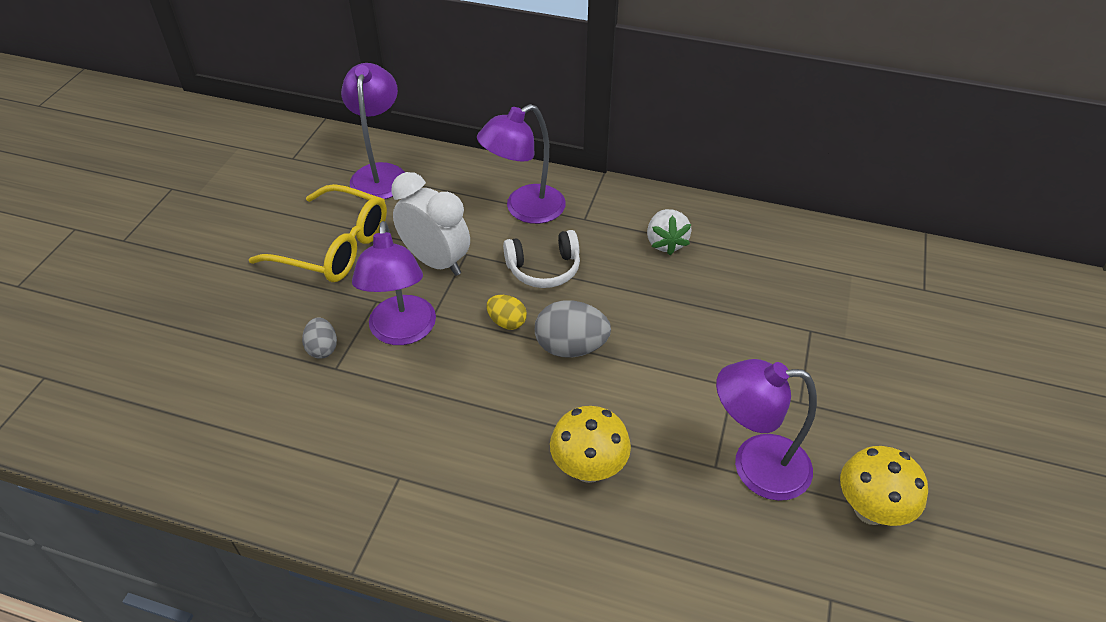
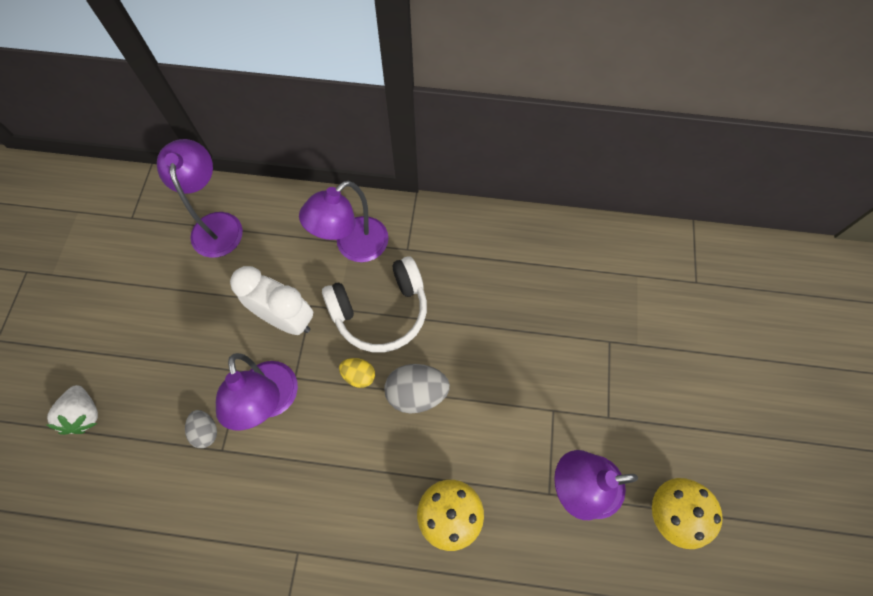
camera: 10 degrees left, 20 degrees up
(334, 247) = (192, 317): yellow glasses -> none
(544, 269) = (381, 311): white headphones -> white headphones, size x1.50
(665, 243) = (480, 265): white strawberry -> white strawberry (84, 414)

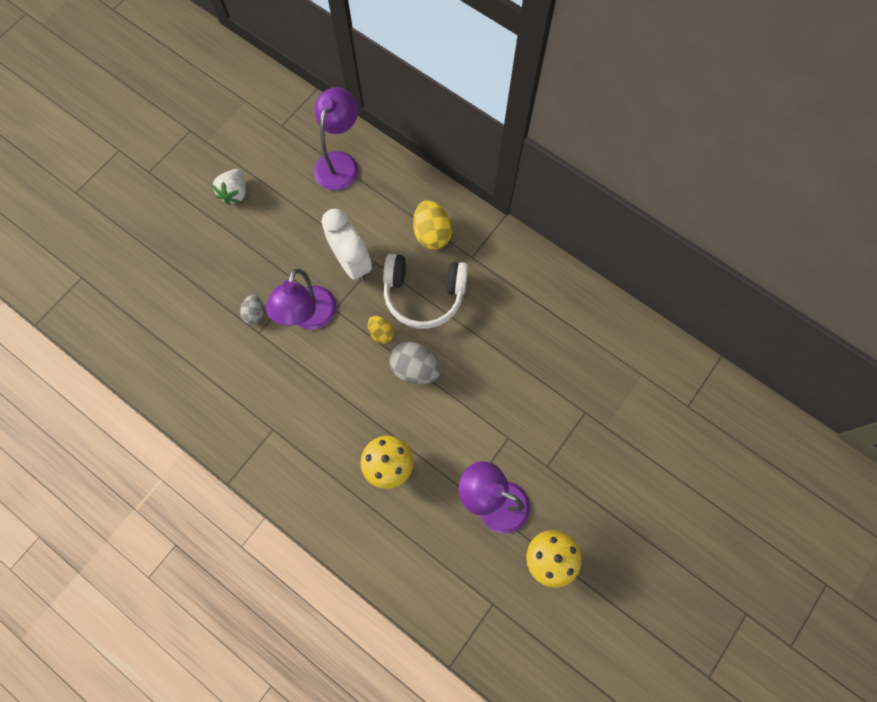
camera: 30 degrees right, 5 degrees up
(84, 414) = (182, 257): white strawberry -> white strawberry (235, 193)
(353, 247) = (432, 234): purple lamp -> yellow egg

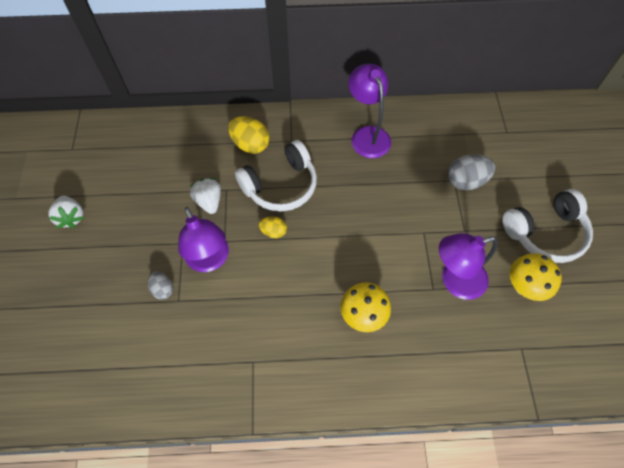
camera: 40 degrees left, 10 degrees down
(340, 162) = (141, 144): purple lamp -> purple lamp (367, 135)
(352, 263) = (209, 201): white clock -> white strawberry
(415, 369) = (320, 237): grey egg -> grey egg (466, 181)
(620, 529) = (545, 233): none -> white headphones

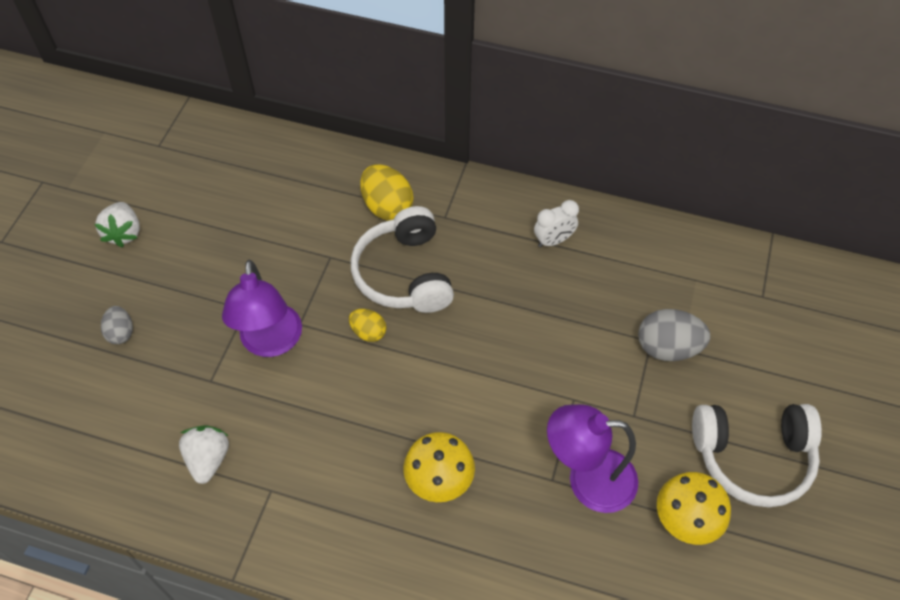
camera: 20 degrees right, 5 degrees down
(163, 289) = (197, 360): grey egg -> grey egg (121, 332)
(209, 201) = (301, 266): white strawberry -> white strawberry (208, 459)
(281, 185) = (404, 274): white headphones -> white headphones turned 90 degrees clockwise
(367, 135) = (553, 240): purple lamp -> white clock

